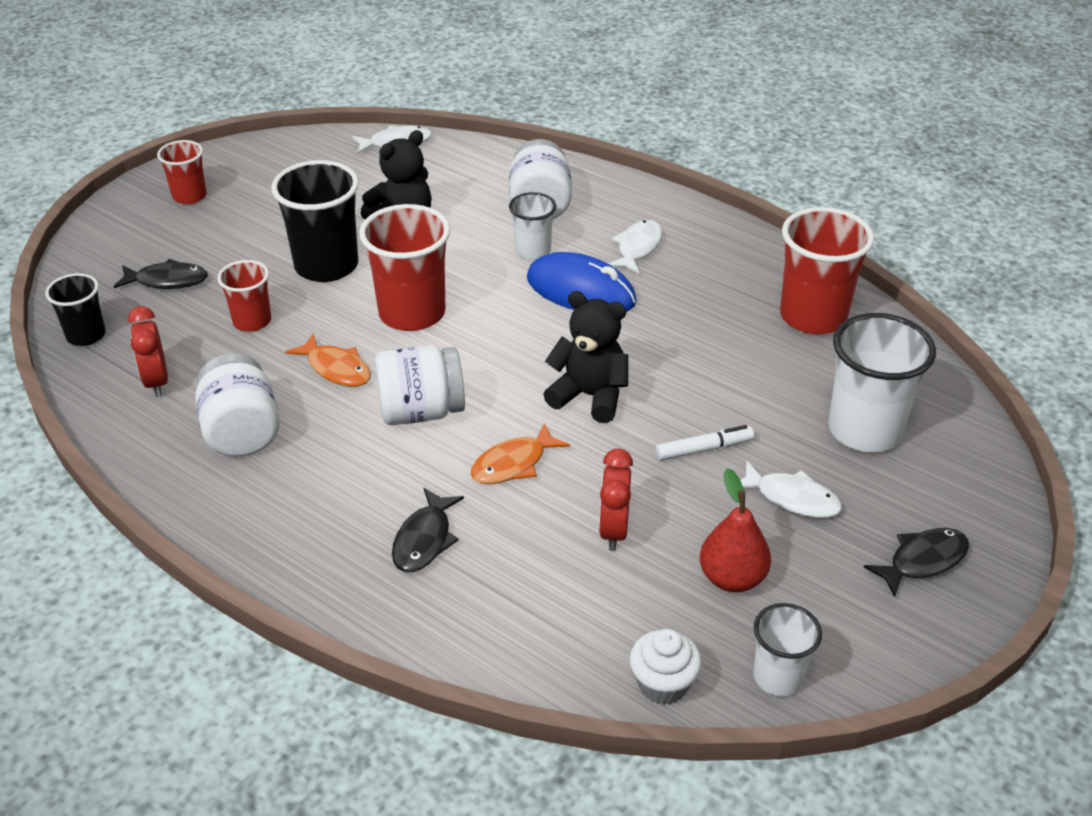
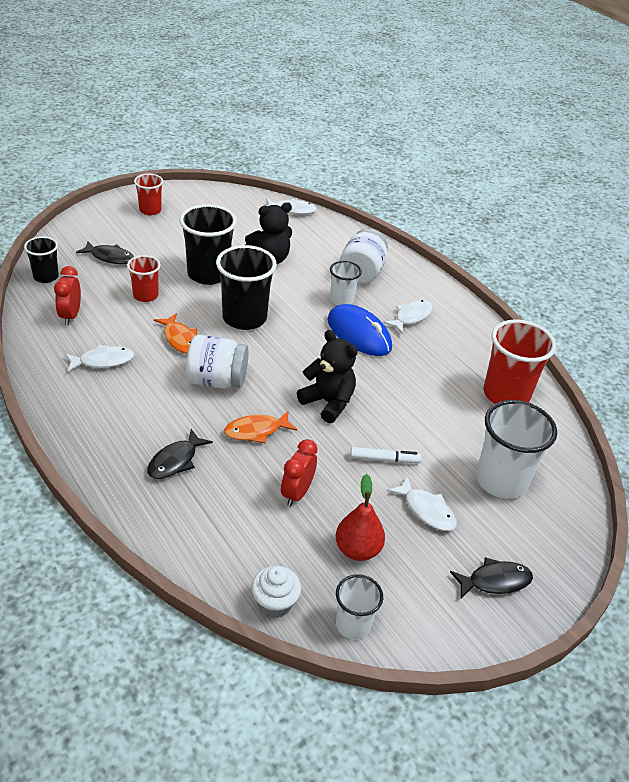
camera: 15 degrees right, 0 degrees up
(242, 432) = (103, 361): white jar -> white fish
(412, 313) = (244, 318): red cup -> black cup

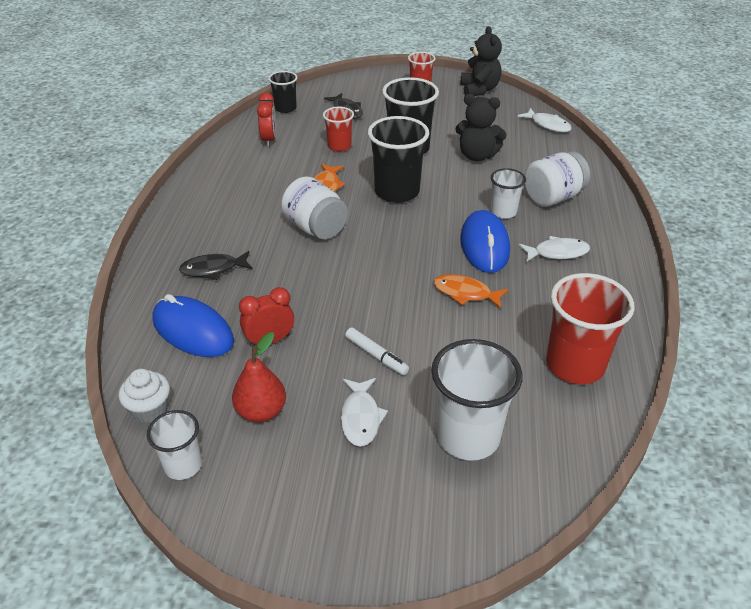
camera: 45 degrees right, 0 degrees up
(71, 316) = (269, 140): red clock -> red clock turned 135 degrees clockwise
(103, 361) = (252, 179): white fish -> none
(226, 521) = (193, 331): none -> blue mouse
(256, 431) = (298, 278): orange fish -> orange fish (465, 293)
(328, 402) = (385, 286): black teddy bear -> black teddy bear (479, 90)
(495, 581) = (346, 517): black fish -> none

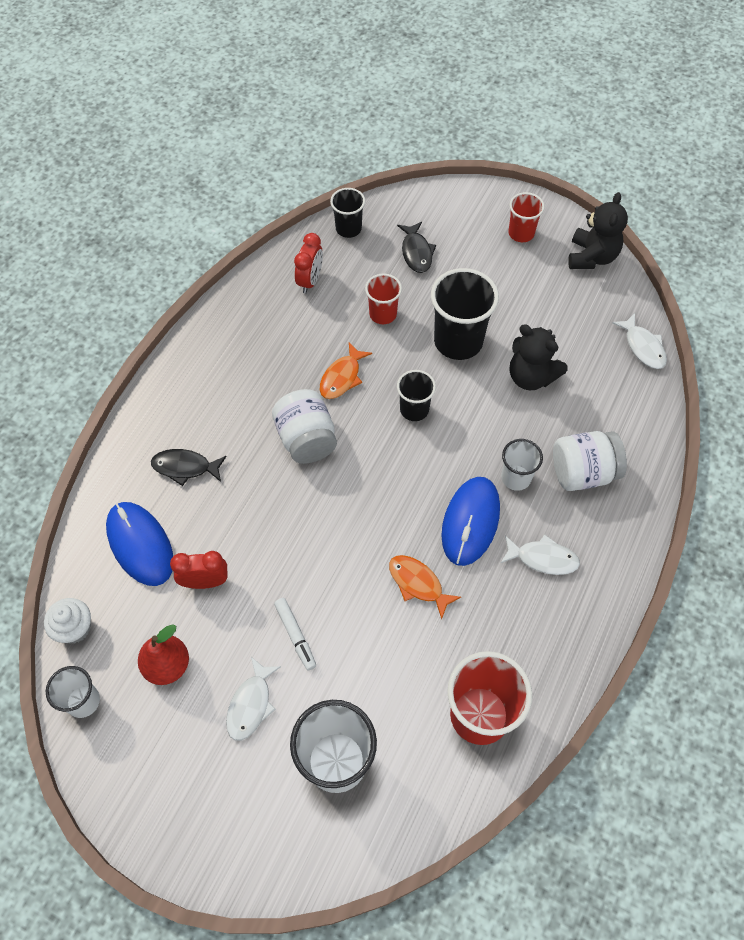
camera: 20 degrees right, 20 degrees up
(397, 192) = (414, 409): black cup -> black cup, size x0.57

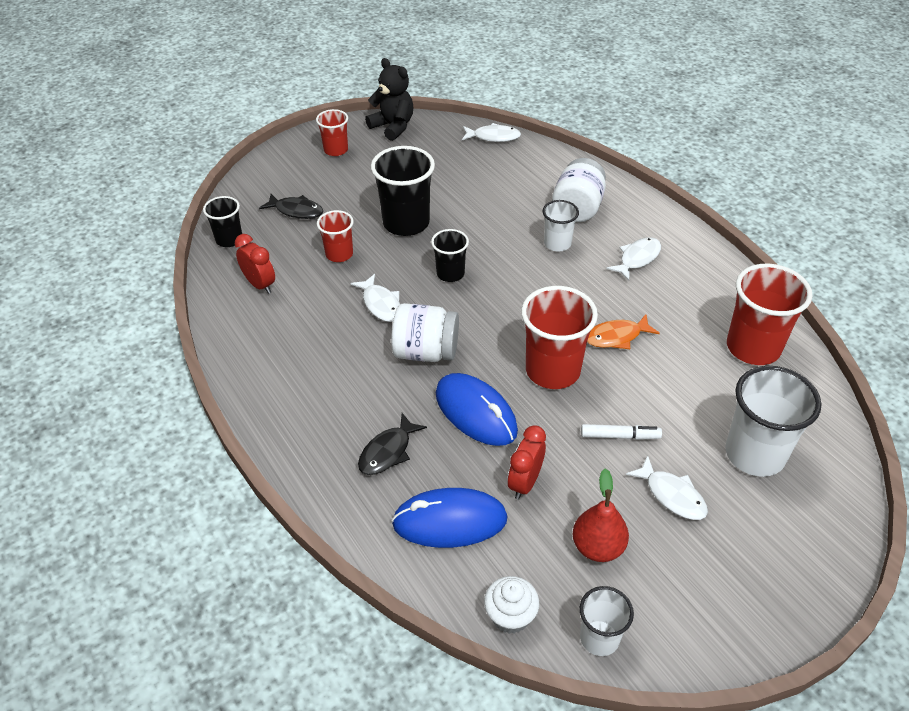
camera: 60 degrees left, 15 degrees down
(342, 377) = (381, 304): orange fish -> white fish
(342, 548) = (552, 370): none -> red cup
(470, 522) = (580, 284): blue mouse -> blue mouse (475, 412)
(531, 376) = (473, 199): black teddy bear -> none

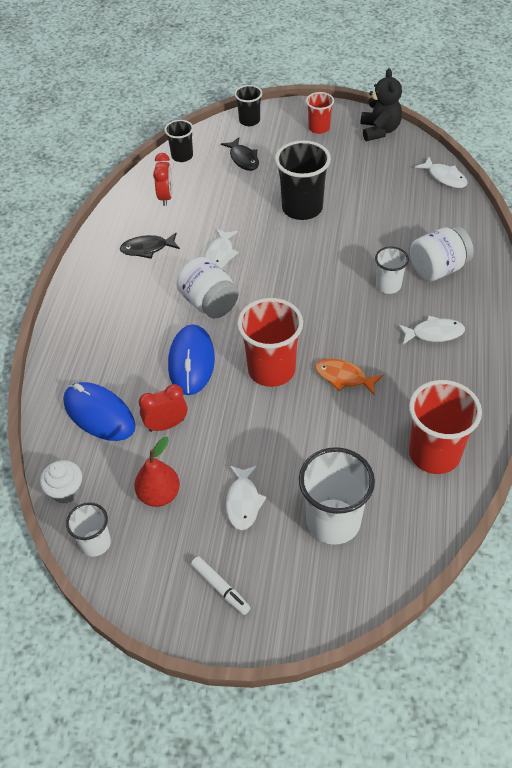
camera: 45 degrees right, 5 degrees up
(339, 254) = (234, 205): red cup -> none
(388, 451) = (115, 349): black fish -> black fish (147, 248)
(450, 273) = (287, 261): black cup -> black cup (249, 121)
(619, 436) = (259, 441): white marker -> white marker (220, 587)

